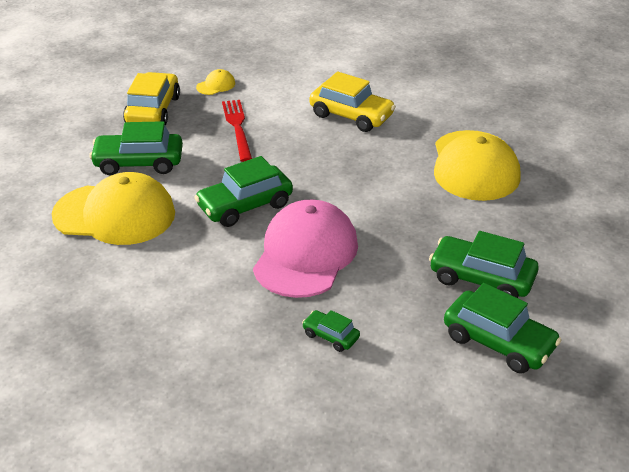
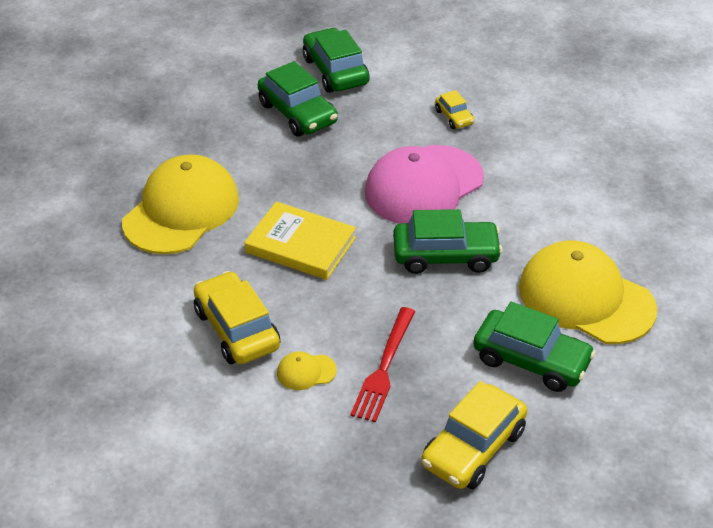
camera: 150 degrees left, 5 degrees up
(216, 85) = (361, 462): yellow cap -> yellow cap (306, 372)
(330, 336) = (454, 117): green car -> yellow car
(362, 175) = (301, 245): none -> yellow book

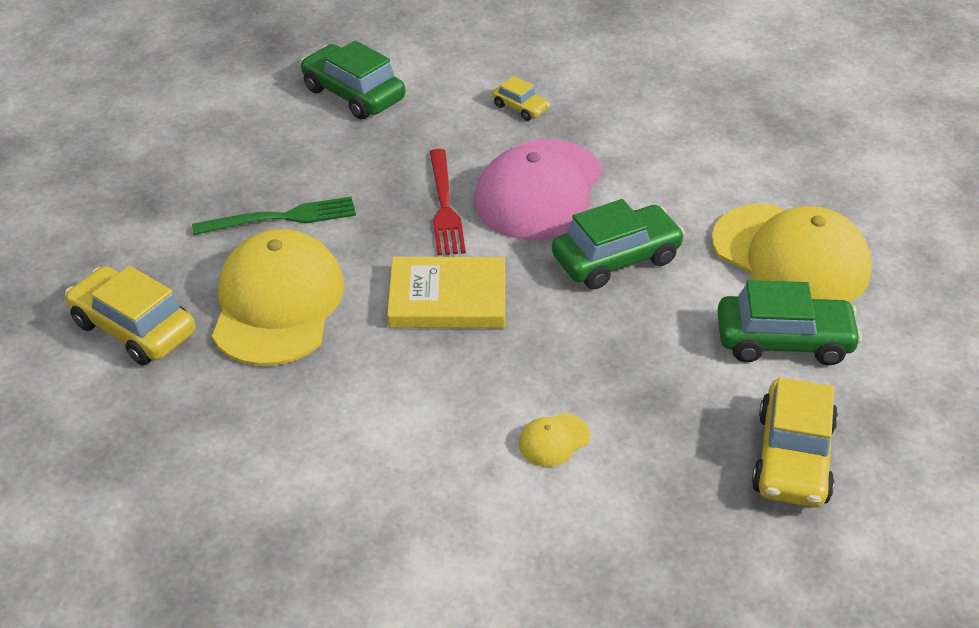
camera: 25 degrees left, 0 degrees up
(224, 149) = (281, 218): none -> green fork
(237, 329) = (440, 420): yellow car -> yellow car (134, 328)
(298, 113) = (342, 152): green car -> none
(384, 368) = (636, 404): red fork -> red fork (444, 206)
(586, 298) = (790, 256): yellow cap -> yellow cap turned 150 degrees counterclockwise

